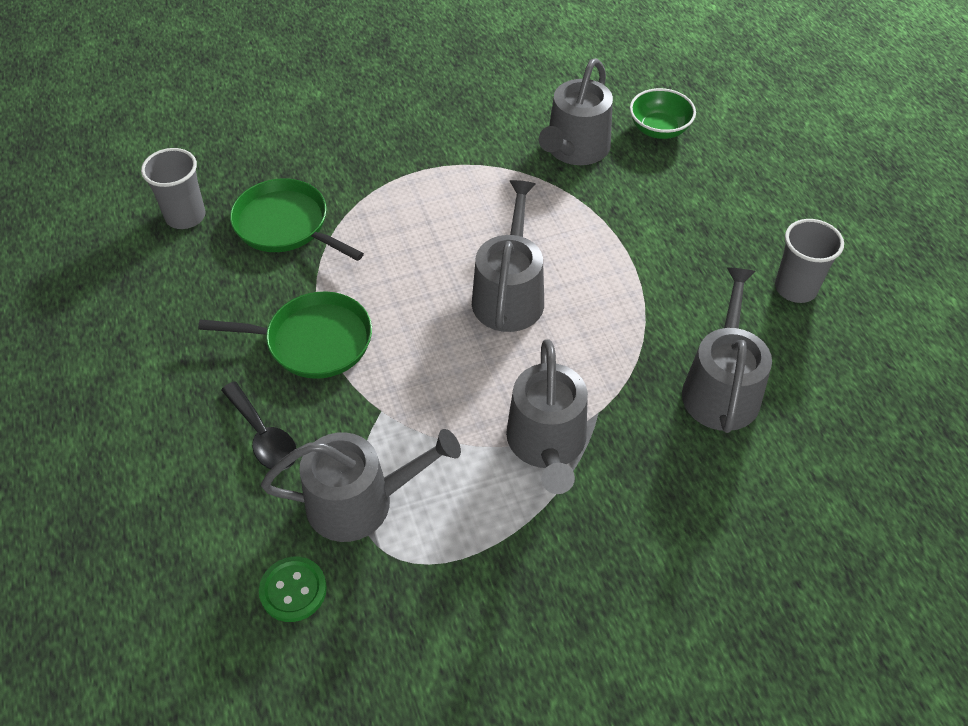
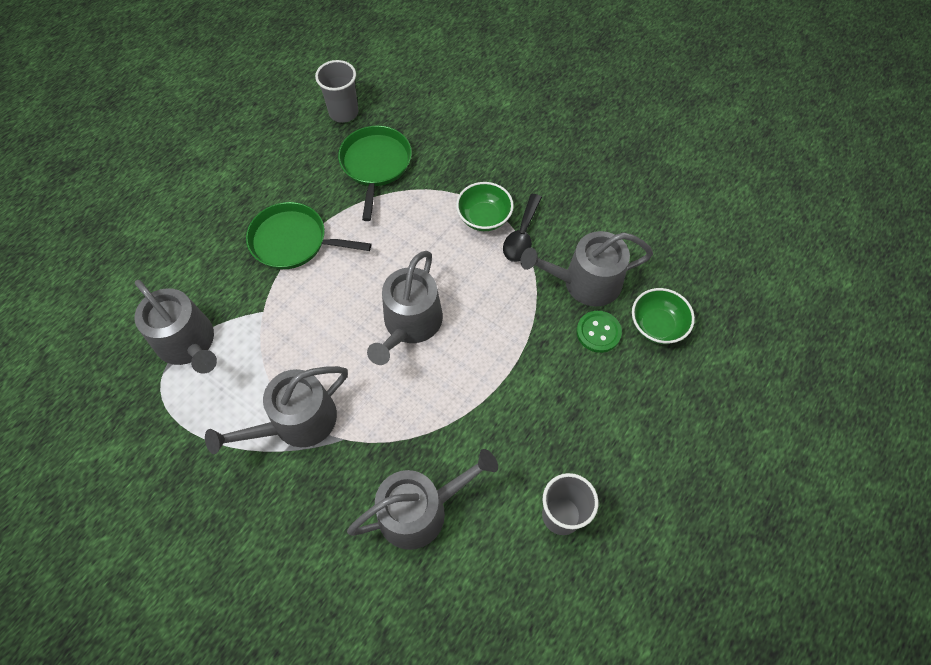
camera: 55 degrees right, 10 degrees up
(263, 436) = (205, 263): black spoon -> black spoon (522, 235)
(293, 590) = (109, 348): green button -> green button (598, 332)
(314, 341) = (293, 241): green pan -> green pan turned 135 degrees clockwise
(437, 178) = (484, 217): none -> green bowl
(509, 294) = (410, 324): grey watering can -> grey watering can turned 135 degrees clockwise

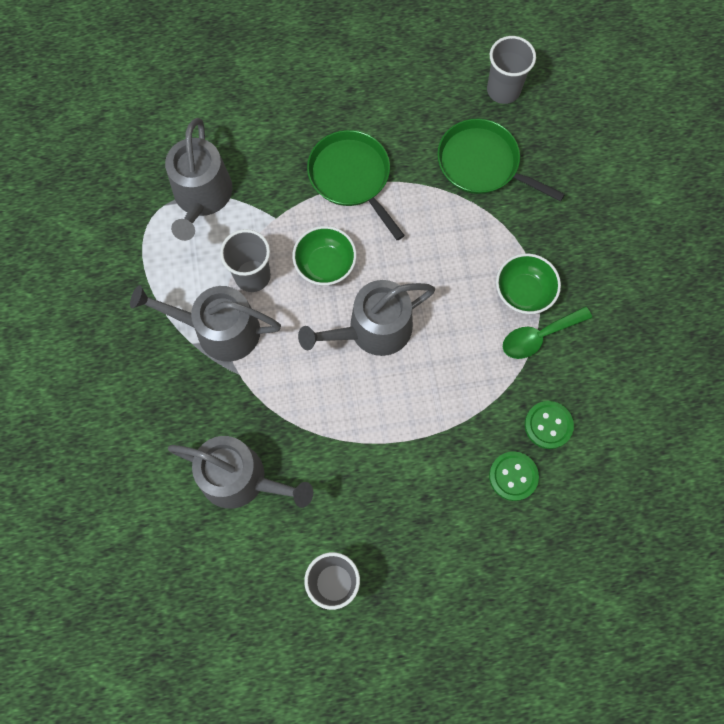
camera: 45 degrees right, 10 degrees up
(284, 363) = (252, 276): none -> grey cup
(375, 165) = (482, 164): green pan -> green pan turned 105 degrees counterclockwise
(522, 235) = (539, 336): black spoon -> green spoon
(585, 282) = (548, 425): grey watering can -> green button
(657, 325) = (568, 517): green bowl -> green bowl (325, 264)

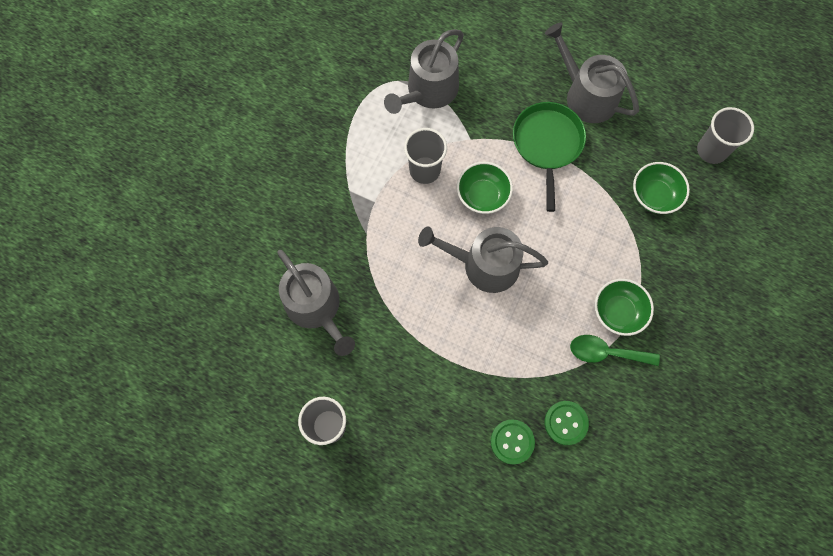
camera: 35 degrees right, 0 degrees up
(219, 330) = (374, 193): grey watering can -> grey watering can (586, 95)
(482, 164) = (654, 195): green pan -> green bowl

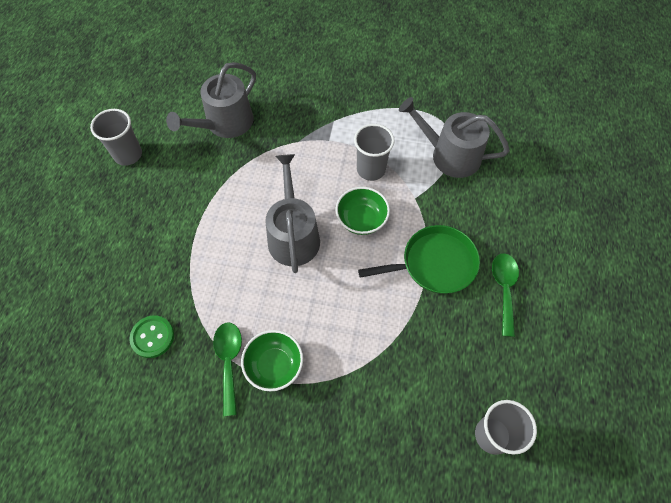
camera: 75 degrees right, 10 degrees down
(512, 442) = (129, 293): green button -> none
(586, 95) = (504, 289): grey watering can -> green spoon
(654, 195) = (414, 380): green bowl -> none

